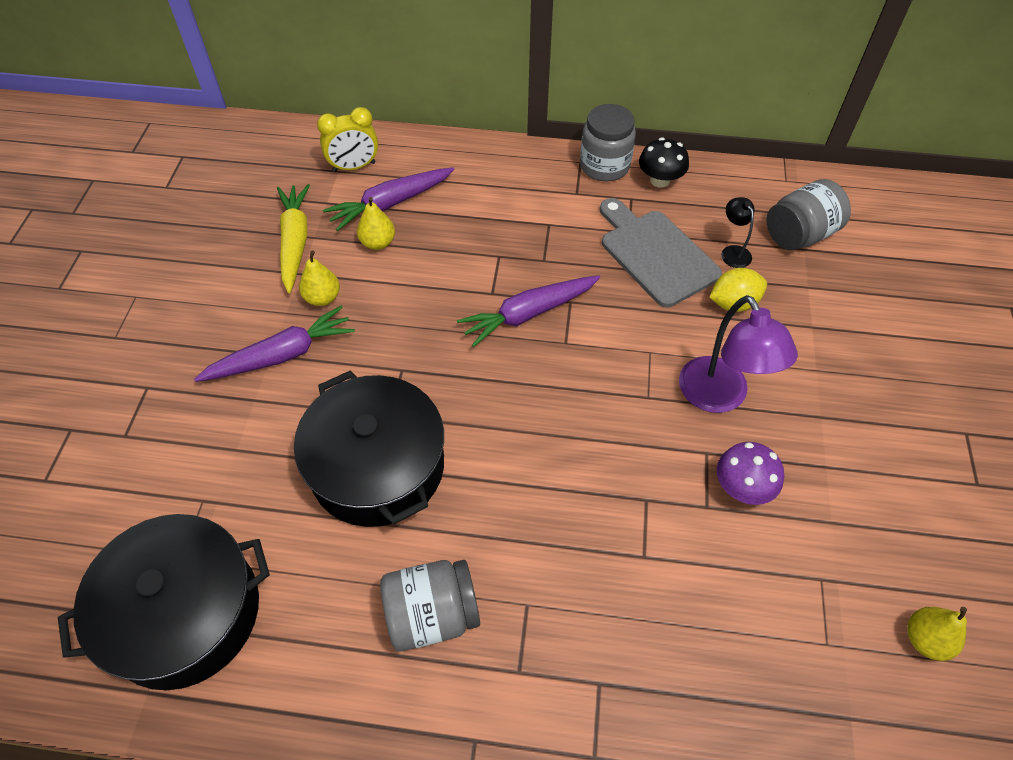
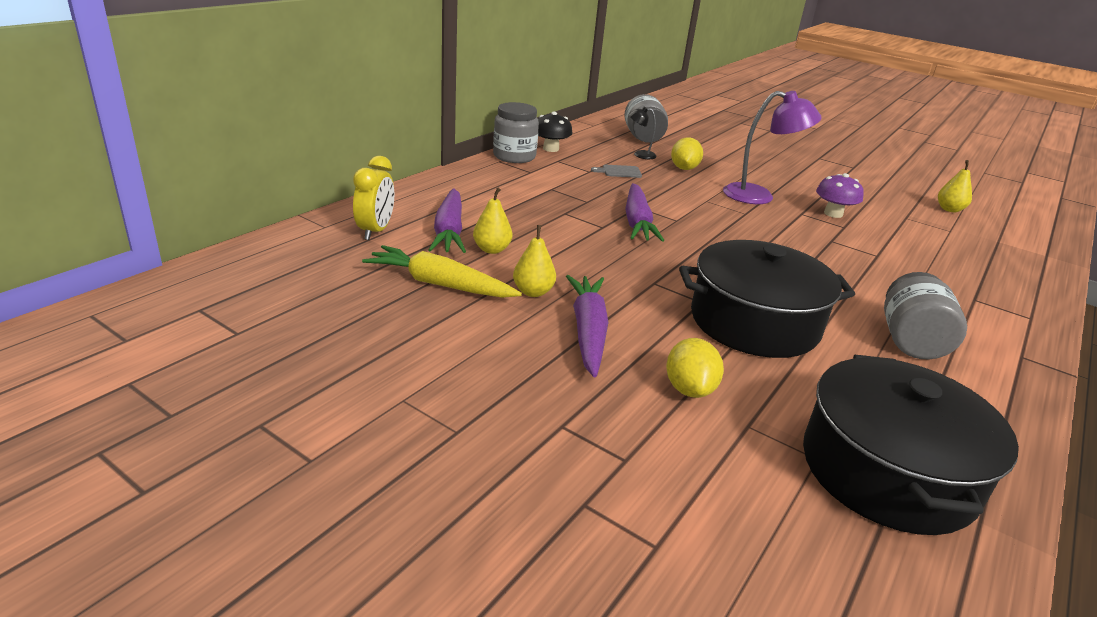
camera: 65 degrees left, 25 degrees down
(233, 447) = (689, 389): none -> yellow lemon
(655, 254) = (619, 171): grey cutting board -> grey cutting board, size x0.43

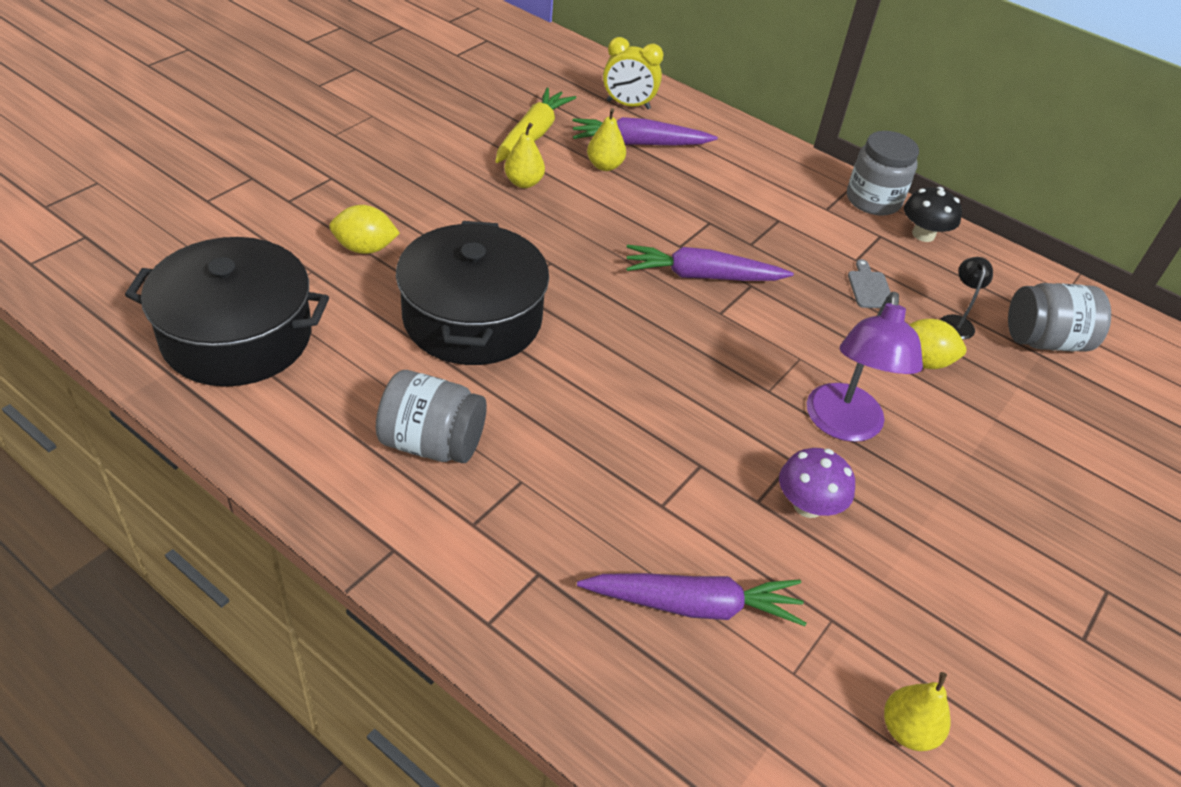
camera: 90 degrees right, 15 degrees up
(588, 331) = (456, 206): purple carrot -> purple carrot (694, 605)

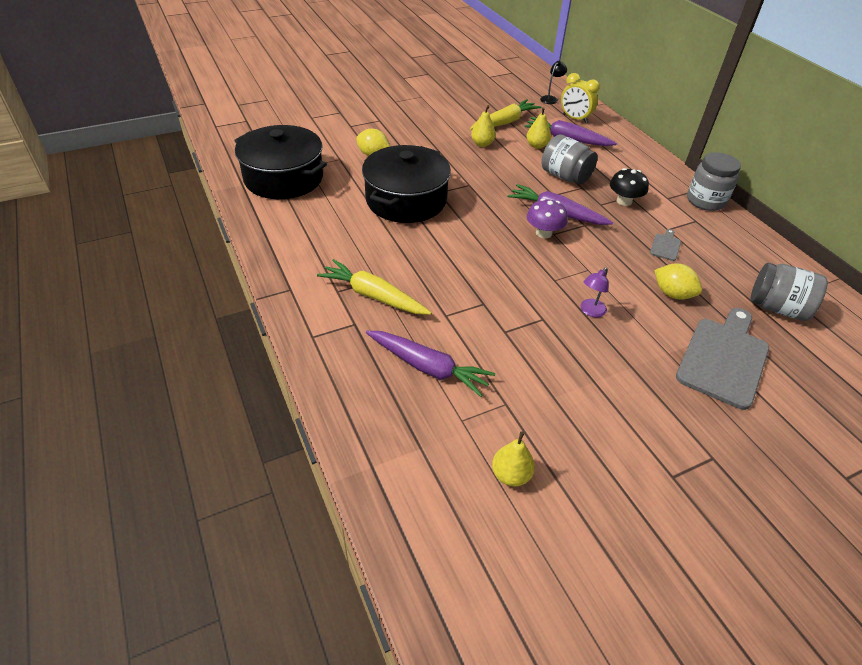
camera: 30 degrees right, 0 degrees up
(432, 443) = (343, 249): grey jar -> grey jar (565, 176)
(535, 512) = (373, 296): none -> yellow carrot
(808, 505) = (535, 343): purple mushroom -> purple mushroom (543, 233)
(844, 426) = (590, 311): purple lamp -> purple lamp, size x0.50
(923, 234) = (729, 227): black mushroom -> black mushroom (624, 201)
(956, 322) = (715, 280): black lamp -> black lamp (551, 99)
(1034, 439) = (723, 358): none -> grey cutting board

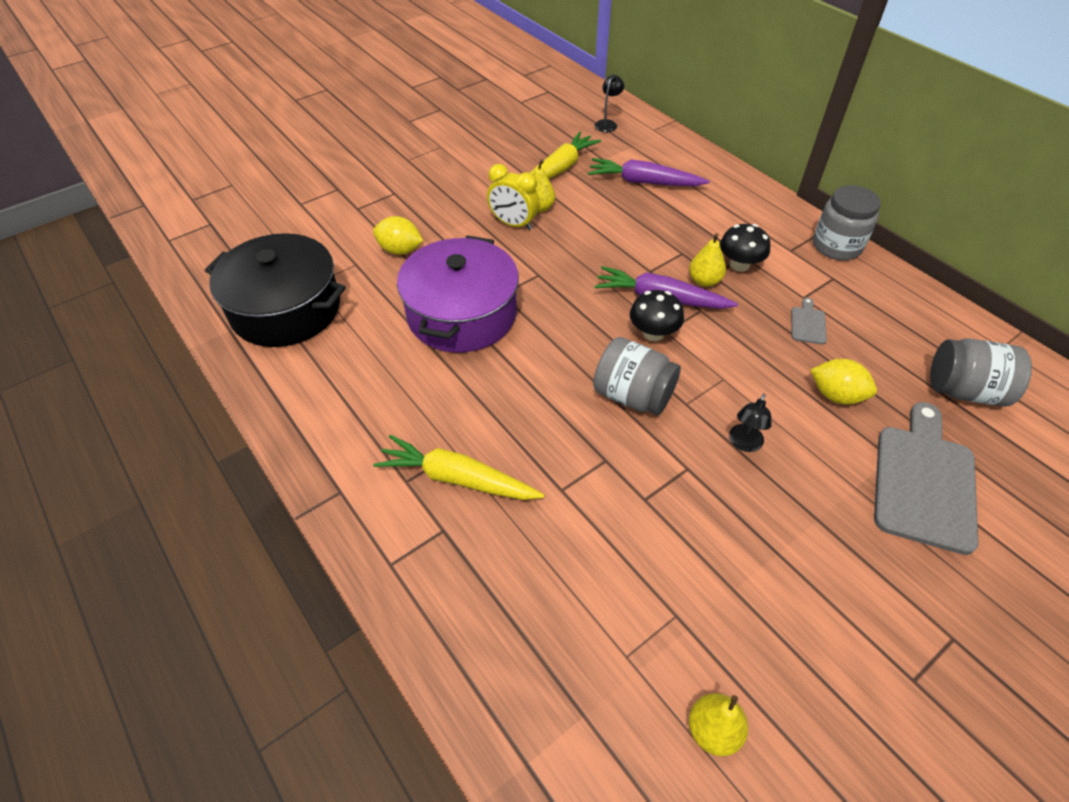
camera: 10 degrees left, 5 degrees up
(406, 200) = (462, 314): black pot -> purple pot
(428, 367) = (560, 580): purple carrot -> none
(537, 146) = (609, 199): yellow pear -> yellow pear (704, 281)
(543, 233) = (653, 333): purple mushroom -> black mushroom
(565, 176) = (657, 240): grey jar -> grey jar (632, 395)
(575, 119) = (645, 149): yellow clock -> yellow clock (513, 224)
(590, 311) = (744, 444): purple lamp -> black lamp

